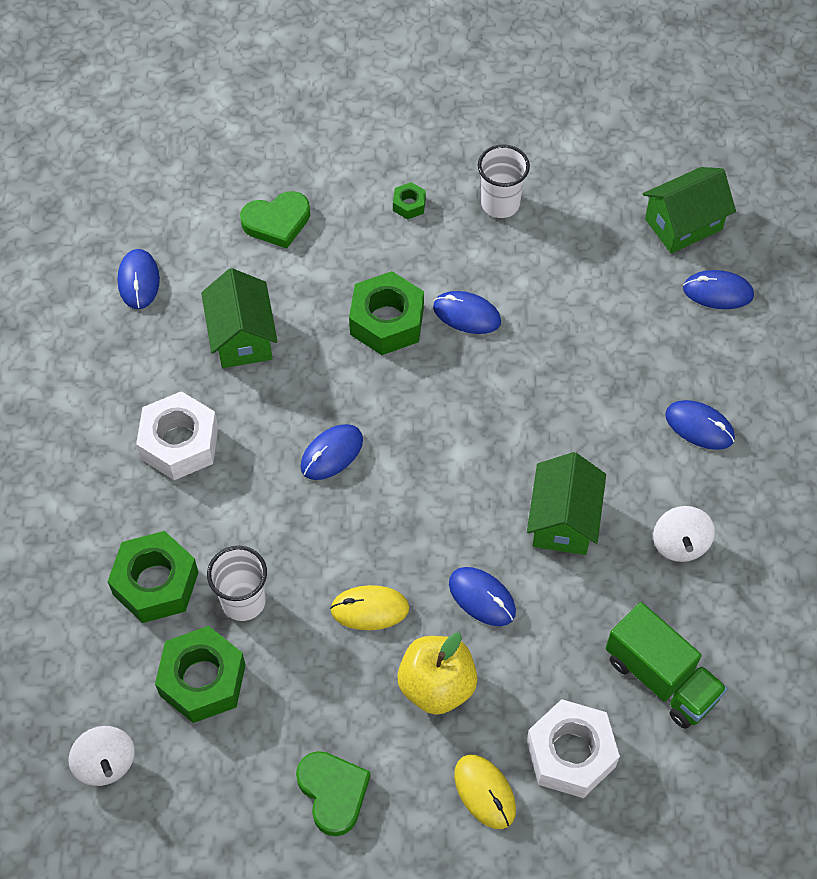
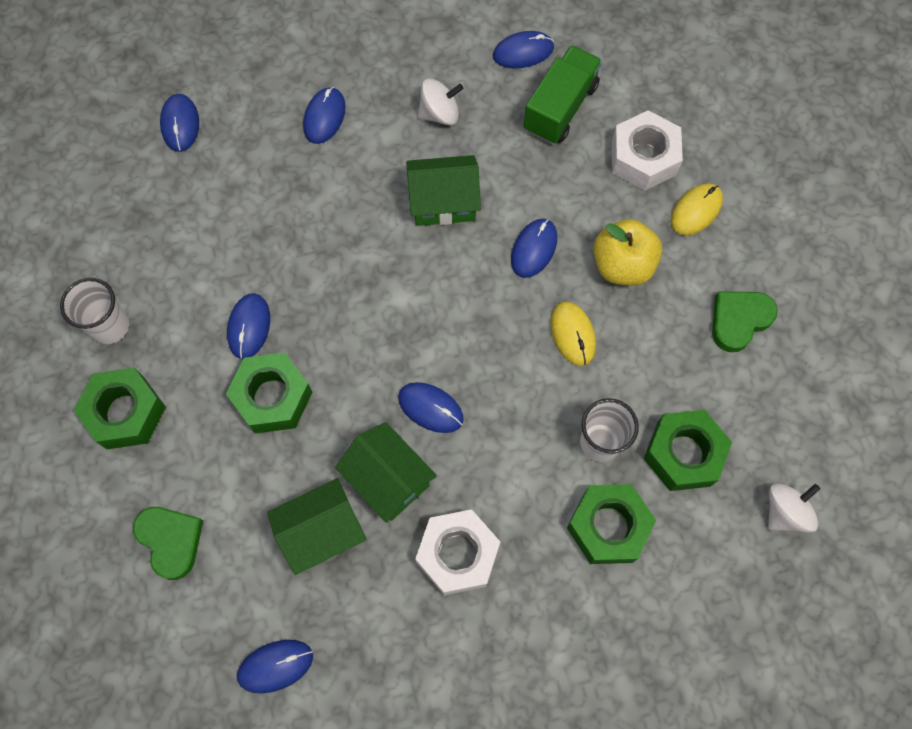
camera: 105 degrees left, 10 degrees up
(409, 205) = (125, 412): green nut -> green nut, size x2.13
(683, 224) = (108, 163): green house -> green house (388, 479)
(750, 657) = (523, 52): none -> blue mouse

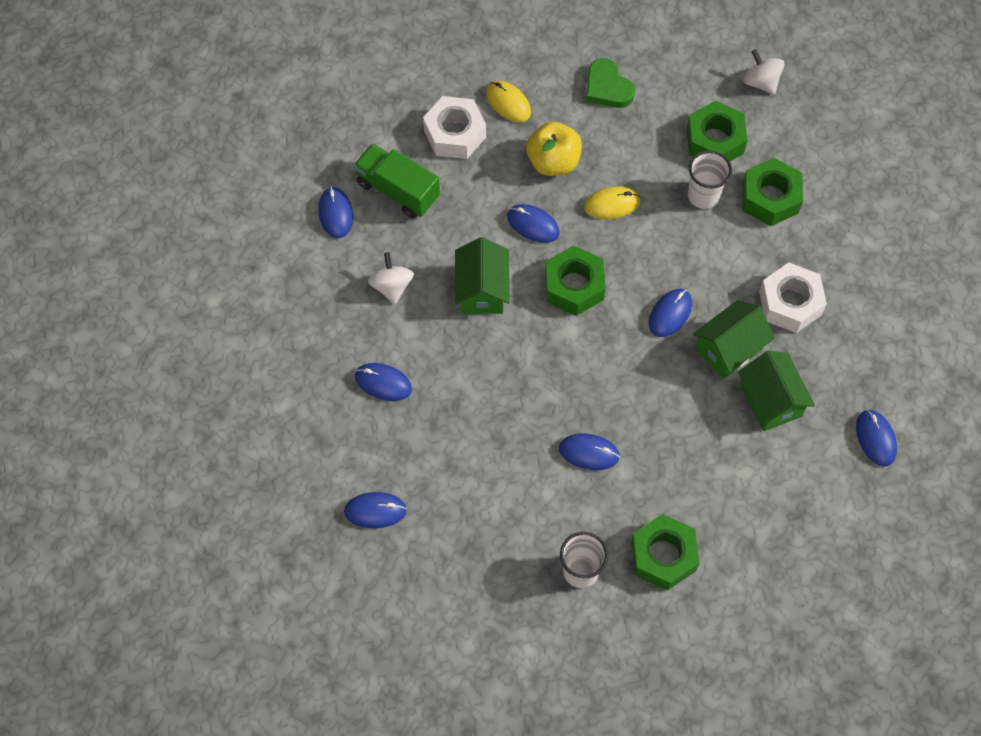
camera: 85 degrees left, 5 degrees down
(171, 540) = (776, 517): green heart -> none
(272, 397) = (655, 435): green nut -> green nut (574, 286)

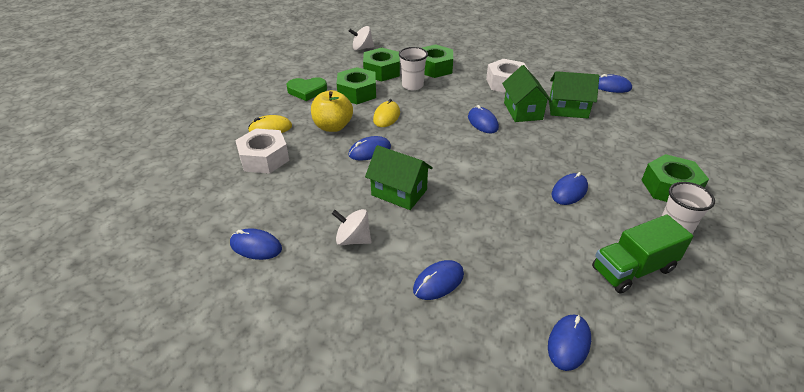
camera: 60 degrees left, 25 degrees down
(398, 190) = (275, 203): green truck -> green truck (633, 269)
(574, 286) = (432, 151): green nut -> green nut (357, 93)

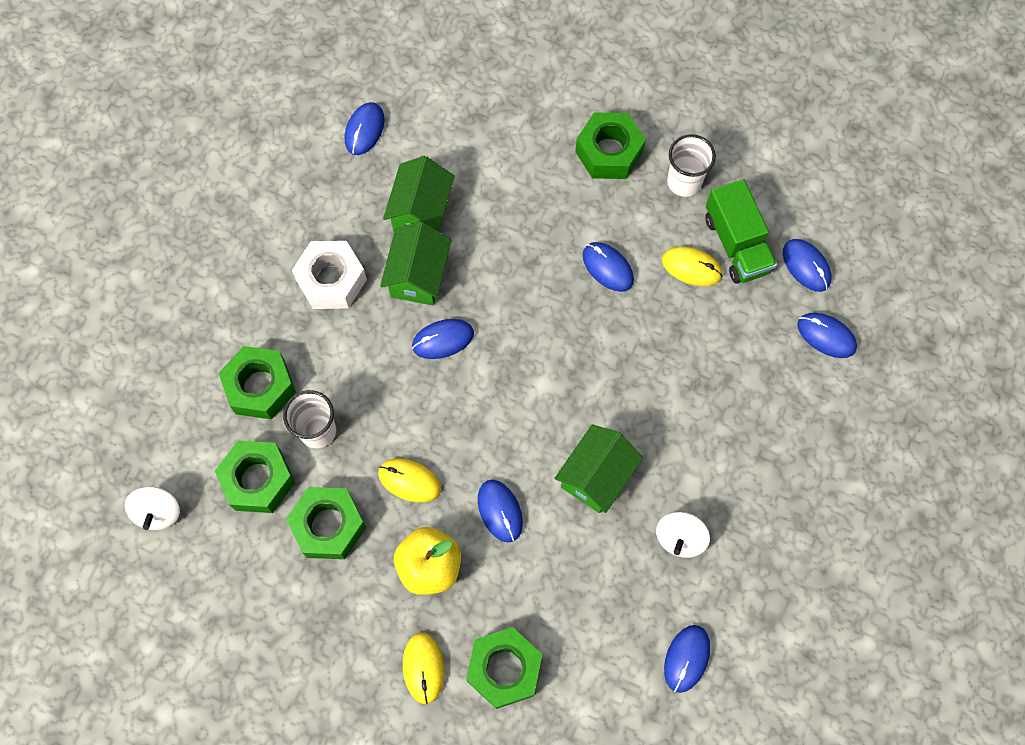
camera: 85 degrees left, 30 degrees up
(264, 158) = (504, 669): white nut -> green nut
(307, 91) = (310, 614): green heart -> none
(438, 282) = (748, 446): blue mouse -> blue mouse (806, 266)
(523, 111) = (418, 276): green house -> green house turned 75 degrees counterclockwise
(594, 239) = (691, 267): none -> yellow mouse

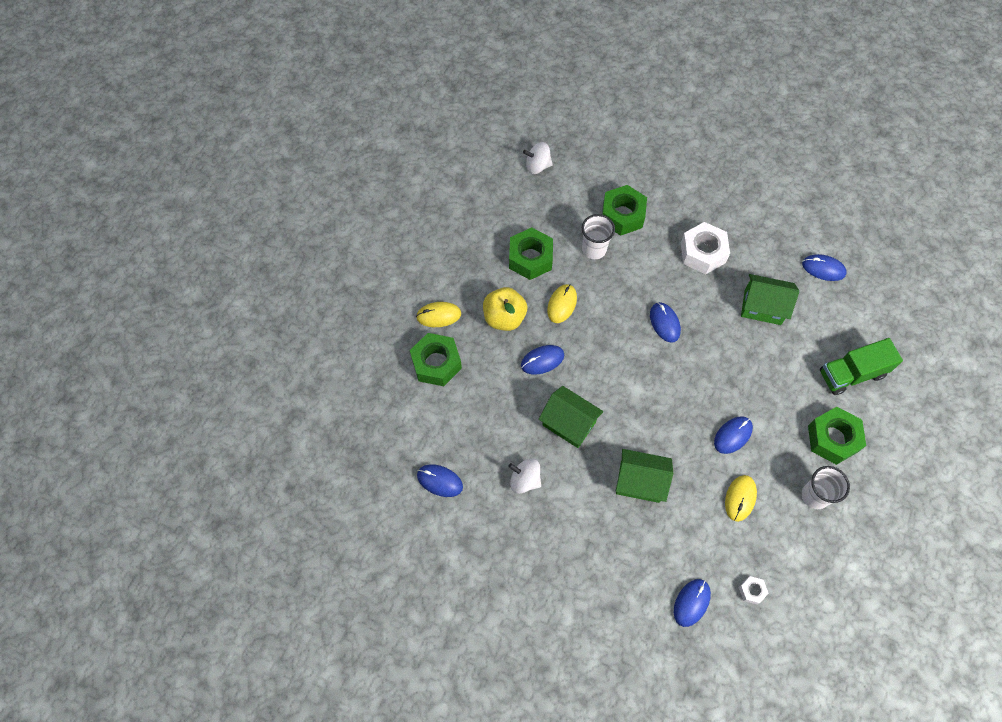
camera: 90 degrees right, 5 degrees down
(258, 480) = (559, 217): green nut -> none
(418, 276) = (712, 306): green house -> green house (640, 482)
(736, 244) = (764, 535): green truck -> green truck (851, 374)
(806, 266) = (752, 591): blue mouse -> white nut

